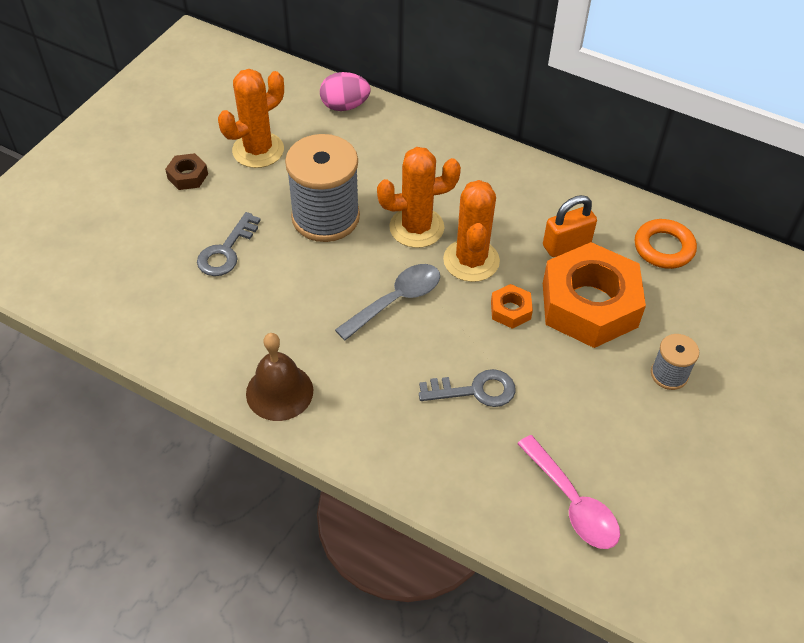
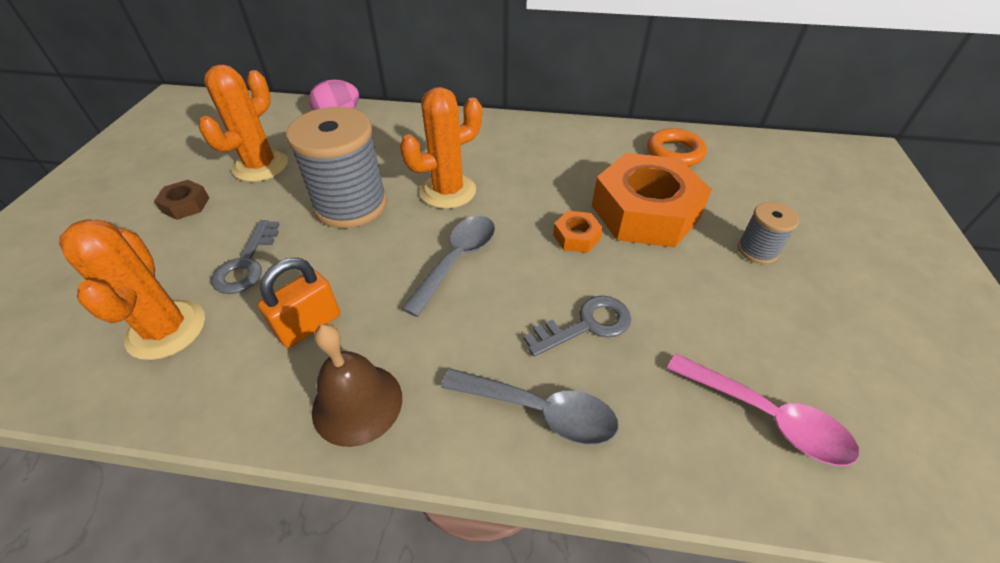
camera: 20 degrees left, 5 degrees down
(406, 441) = (540, 411): none -> grey spoon
(471, 260) = (514, 205): orange cactus -> orange cactus (166, 329)
(566, 245) = (593, 171): orange padlock -> orange padlock (309, 325)

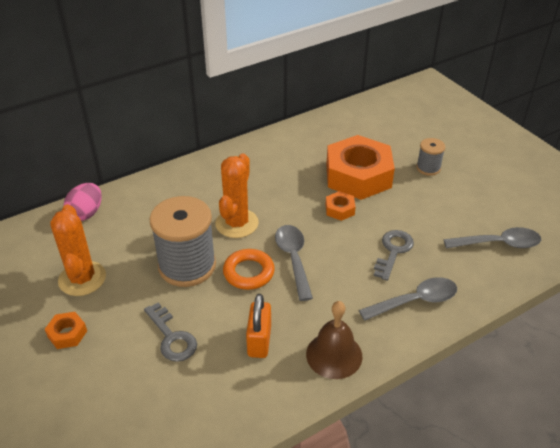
camera: 40 degrees left, 5 degrees down
(166, 329) = (179, 399): orange cactus -> none
(186, 205) = (67, 334): brown nut -> orange nut
(674, 153) = (336, 130): orange ring -> orange ring (249, 272)
(767, 417) = (498, 243): pink spoon -> grey spoon

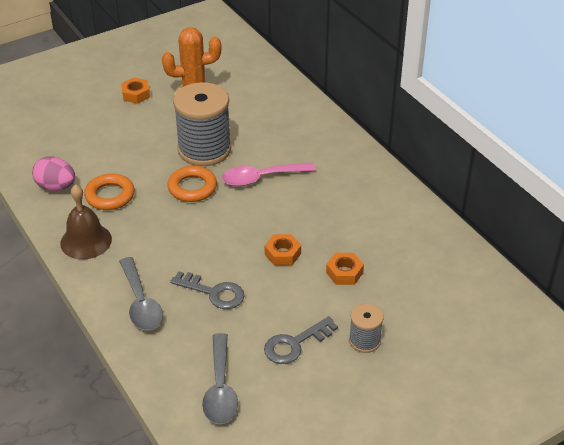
camera: 90 degrees right, 0 degrees up
(86, 213) = (277, 86): pink egg -> pink egg (56, 187)
(172, 337) = (123, 147): grey key -> grey key (295, 344)
(237, 223) = (261, 178): orange cactus -> pink spoon
(259, 341) = (110, 195): orange padlock -> orange ring
(293, 259) = (208, 217): grey spoon -> none
(358, 176) = (344, 272): orange nut -> orange nut, size x0.42

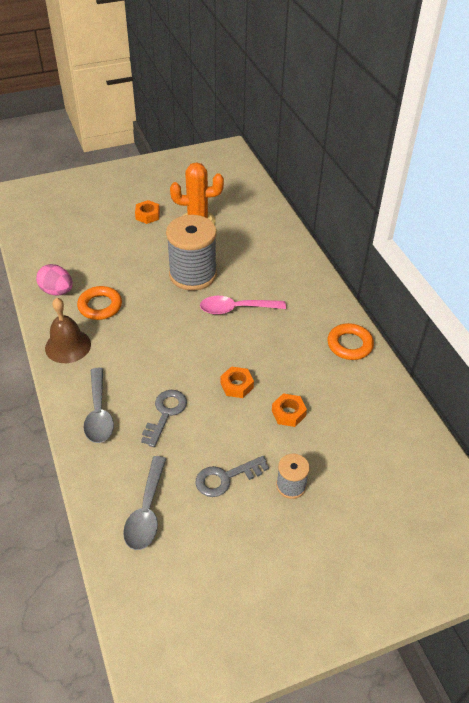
camera: 10 degrees right, 5 degrees up
(192, 188) = (173, 309): orange ring -> orange ring (349, 345)
(213, 292) = (165, 413): grey key -> grey key turned 105 degrees counterclockwise

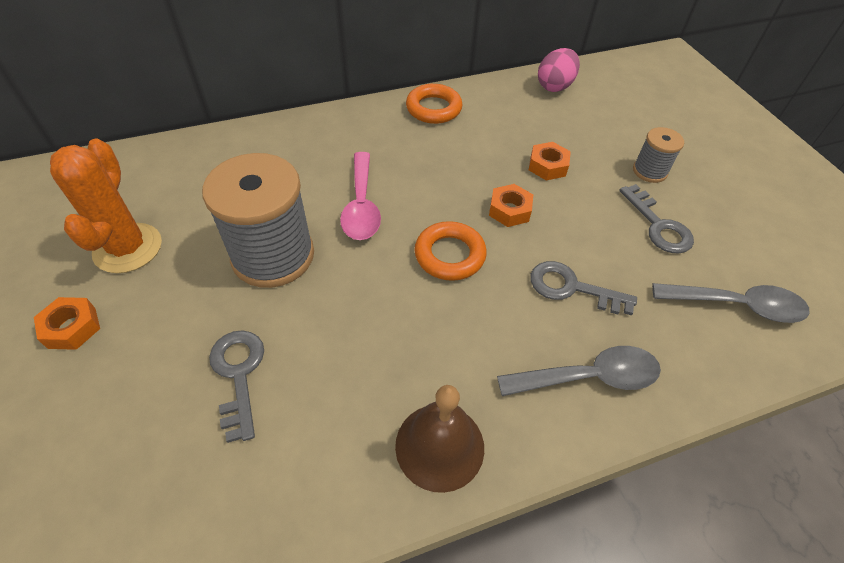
camera: 90 degrees left, 5 degrees up
(57, 291) = (276, 490): pink egg -> pink egg (554, 86)
(100, 306) = (334, 397): orange ring -> orange ring (450, 255)
(116, 272) = (238, 375): none -> grey key

